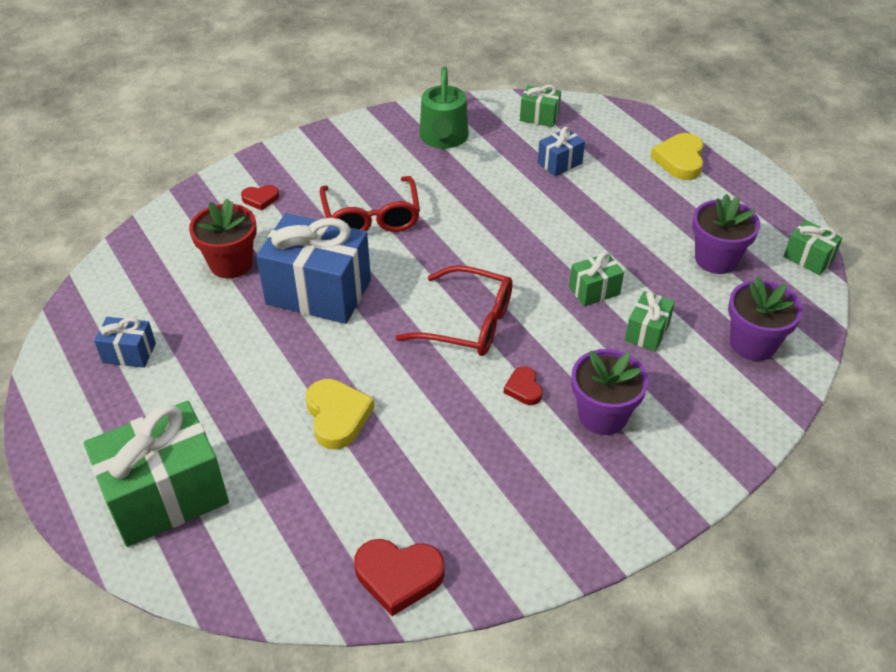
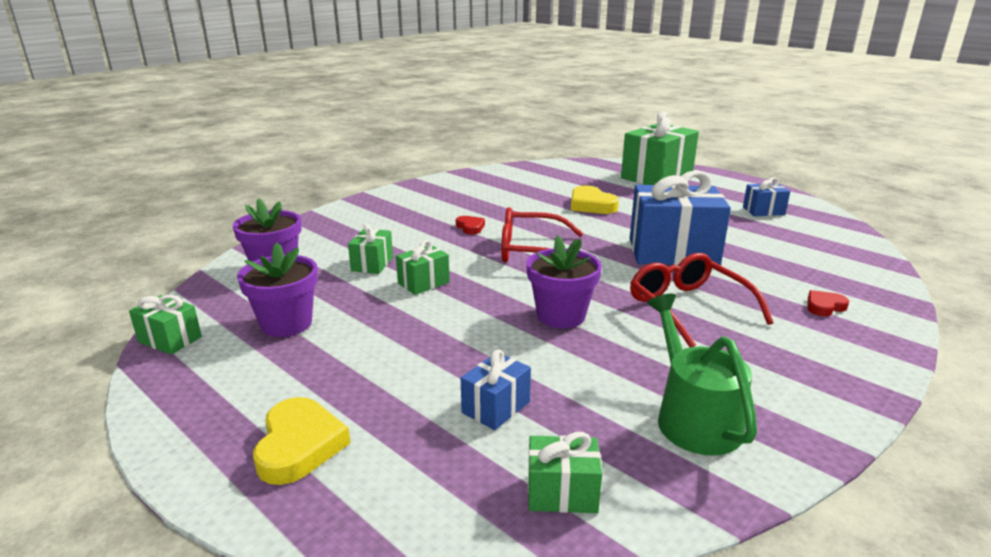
camera: 165 degrees right, 20 degrees down
(231, 263) = (771, 258): red flower pot -> none
(398, 576) = (512, 172): red heart -> none
(602, 415) = (409, 223): purple flower pot -> purple flower pot (561, 316)

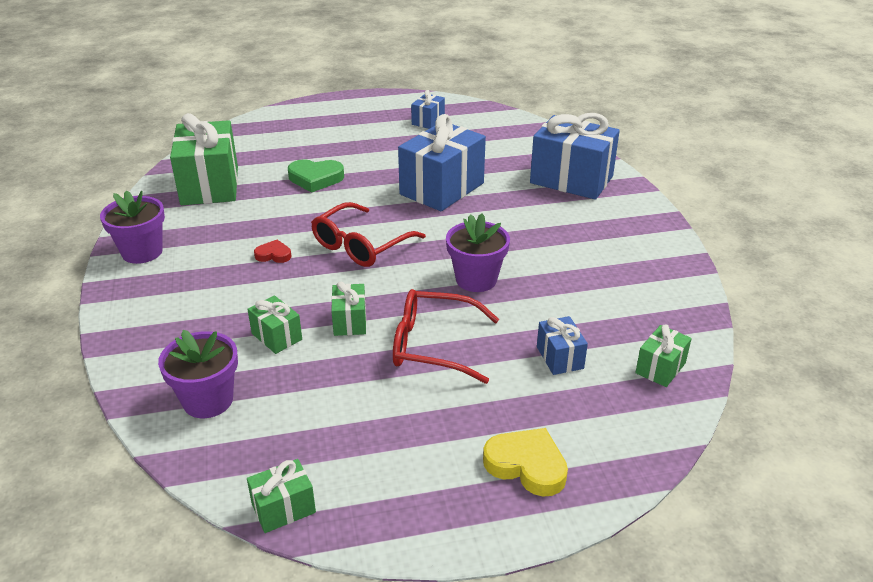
camera: 55 degrees left, 10 degrees up
(286, 324) = (335, 423): purple flower pot -> purple flower pot (142, 252)
(591, 205) = (315, 179): yellow heart -> green heart
(656, 176) = (305, 123): green gift -> green gift (210, 185)
(688, 308) = (521, 225): red glasses -> red glasses (433, 345)
(693, 417) = (634, 288): green watering can -> none
(824, 306) = (571, 180): red heart -> blue gift

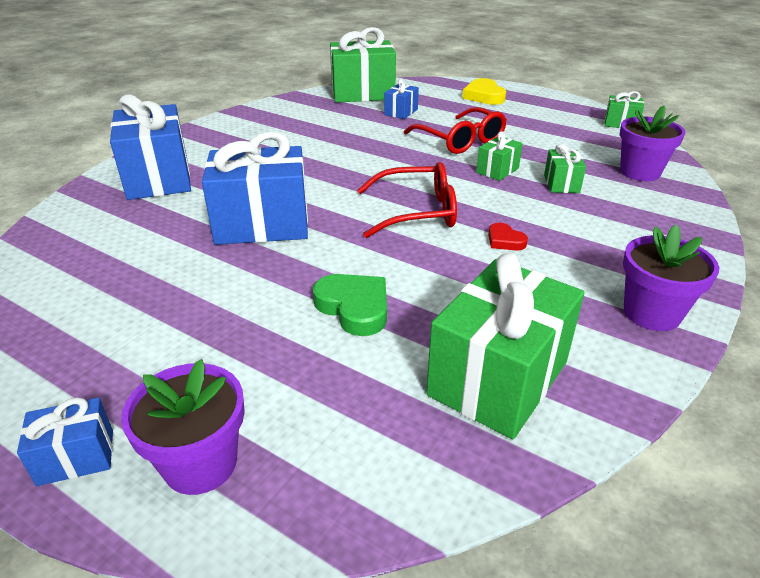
camera: 135 degrees left, 0 degrees up
(428, 121) = (80, 321): blue gift -> blue gift (76, 457)
(476, 279) = (374, 155): purple flower pot -> purple flower pot (200, 463)
(660, 368) = (362, 93): green gift -> green gift, size x2.10

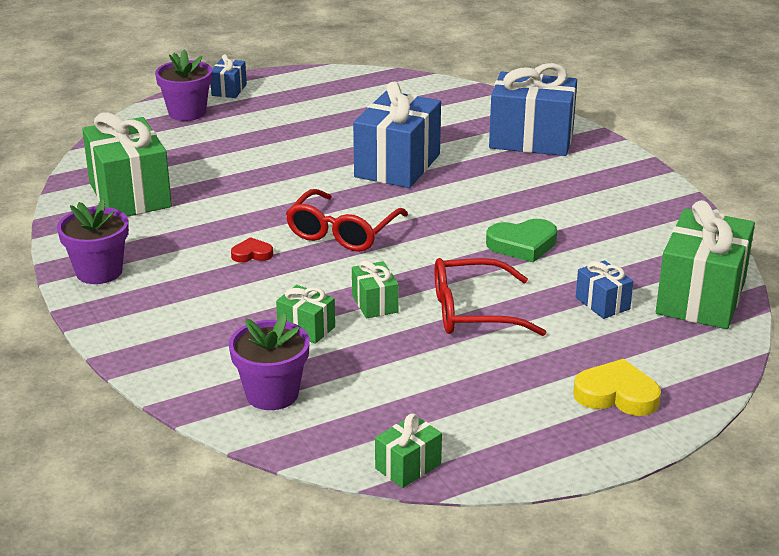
camera: 120 degrees right, 5 degrees down
(354, 307) = (249, 173): green heart -> green heart (522, 245)

